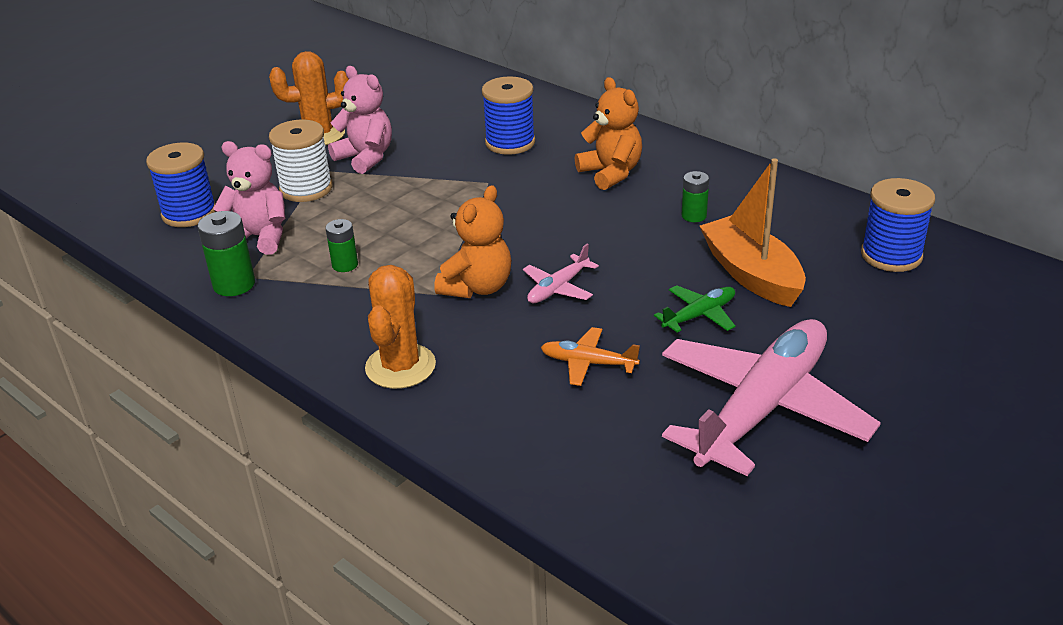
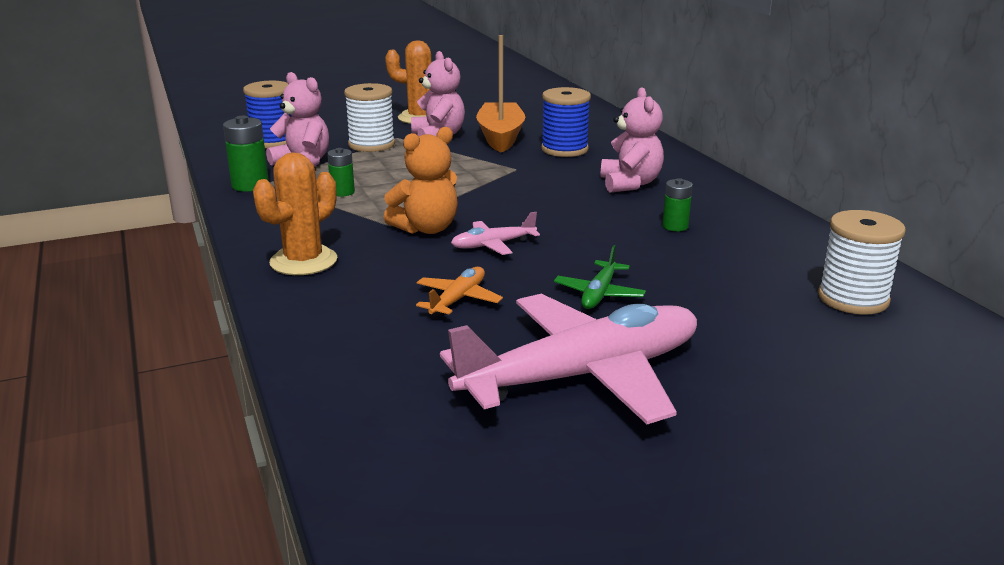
camera: 25 degrees right, 10 degrees down
(588, 363) = (458, 299): orange plane -> orange plane turned 75 degrees clockwise
(611, 173) = (630, 184): orange teddy bear -> pink teddy bear
(699, 315) = (599, 294): green plane -> green plane turned 120 degrees clockwise
(751, 274) = (685, 278): orange boat -> orange boat (500, 137)
(891, 255) = (853, 299): blue spool -> white spool

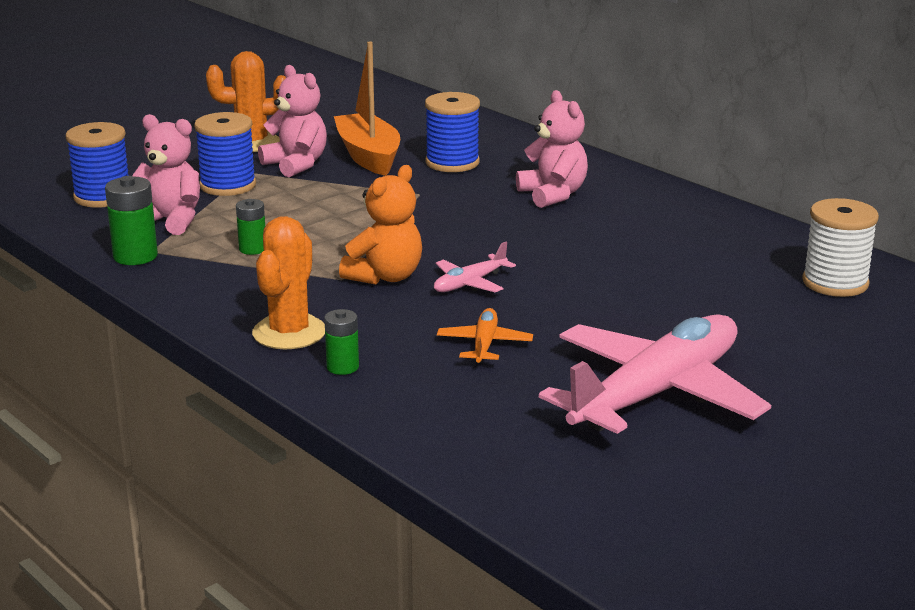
camera: 20 degrees left, 0 degrees up
(371, 144) = (228, 185): white spool -> blue spool
(599, 294) = (612, 316): green plane -> none
(675, 226) = (631, 236): green battery -> green battery (342, 367)

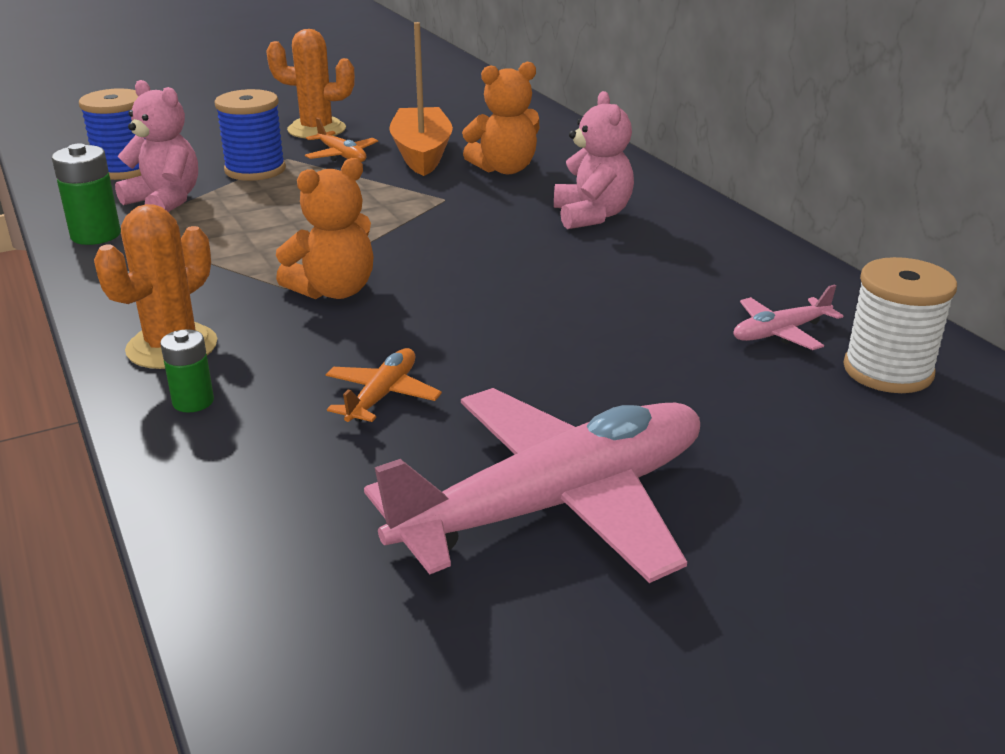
camera: 15 degrees right, 5 degrees up
(253, 249) = (220, 241): green battery -> none
(296, 165) = (341, 155): pink teddy bear -> orange plane
(452, 163) = (504, 169): blue spool -> orange teddy bear
(470, 283) = (423, 311): pink plane -> pink plane (780, 332)

